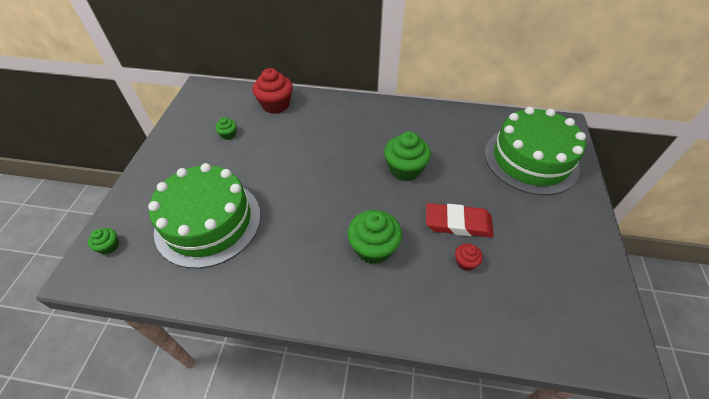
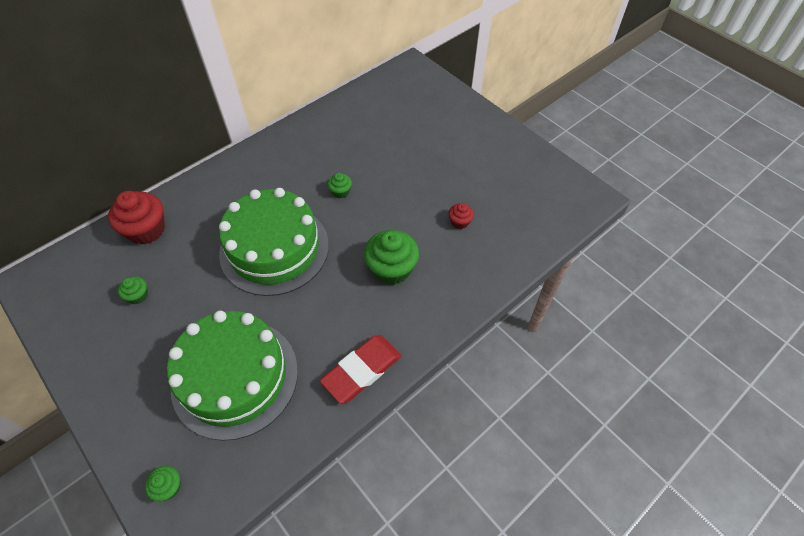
camera: 50 degrees left, 5 degrees up
(404, 169) = (340, 191): green cupcake -> green cupcake, size x0.50
(458, 223) = (425, 199): red eraser -> red eraser (362, 370)
(530, 159) = (418, 111): green cake -> green cake (274, 249)

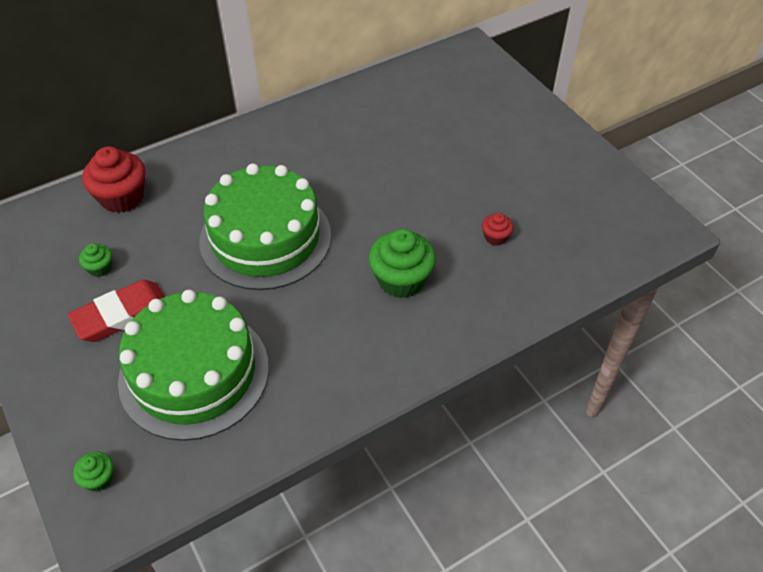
camera: 10 degrees right, 5 degrees down
(340, 191) = (356, 184): green cupcake -> none
(362, 370) = (343, 388): red eraser -> red eraser (121, 315)

